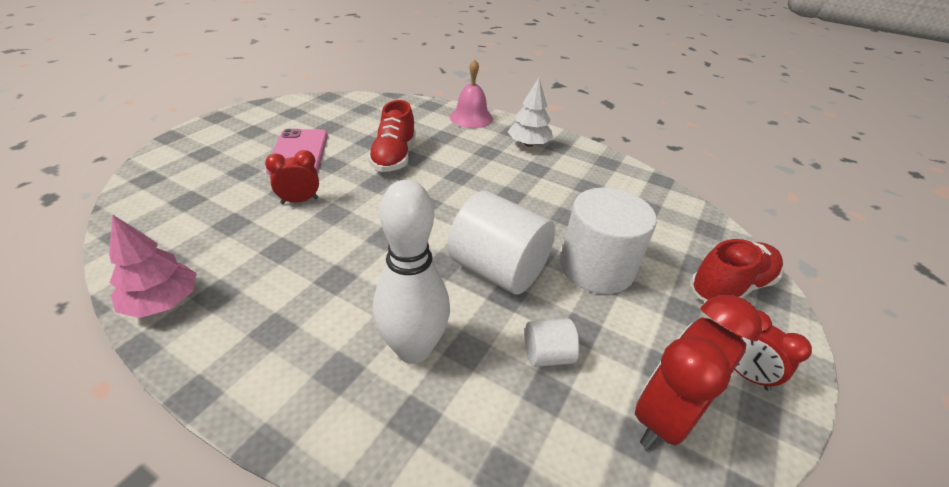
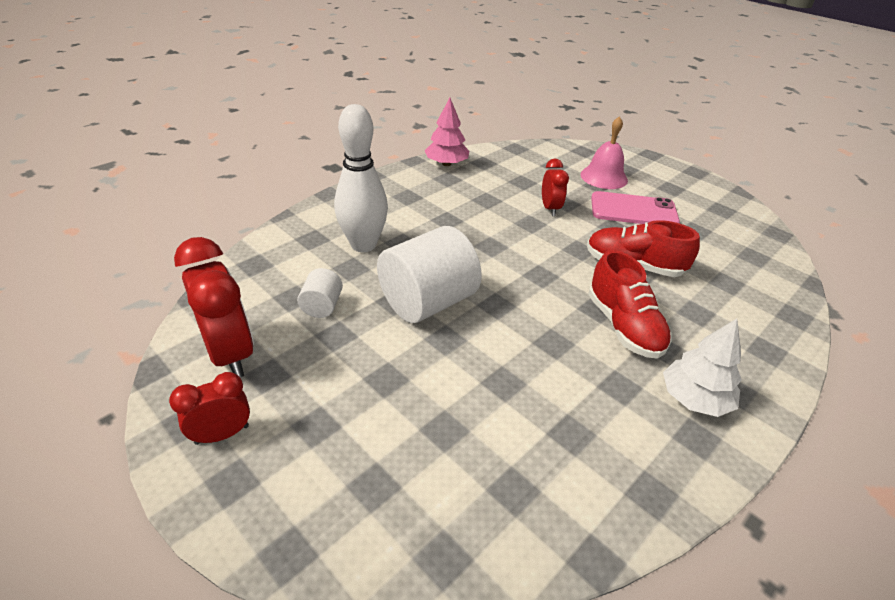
camera: 105 degrees right, 0 degrees up
(471, 118) = (767, 351): pink bell -> pink bell (604, 177)
(596, 267) = (407, 376): white cylinder -> none
(730, 286) = (325, 502): red shoe -> red shoe (623, 326)

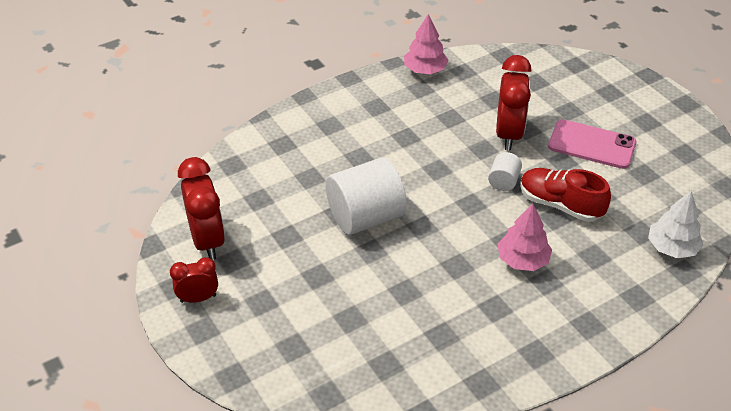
camera: 15 degrees right, 5 degrees up
(322, 306) = (280, 210): white cylinder -> white cylinder (503, 181)
(363, 245) = (325, 155): white bowling pin -> none
(550, 208) = (508, 134): red clock -> red clock, size x1.75
(604, 177) = (581, 101): pink bell -> none
(623, 326) = (522, 260): red shoe -> pink tree
(694, 399) = (550, 326): white tree -> white tree (672, 248)

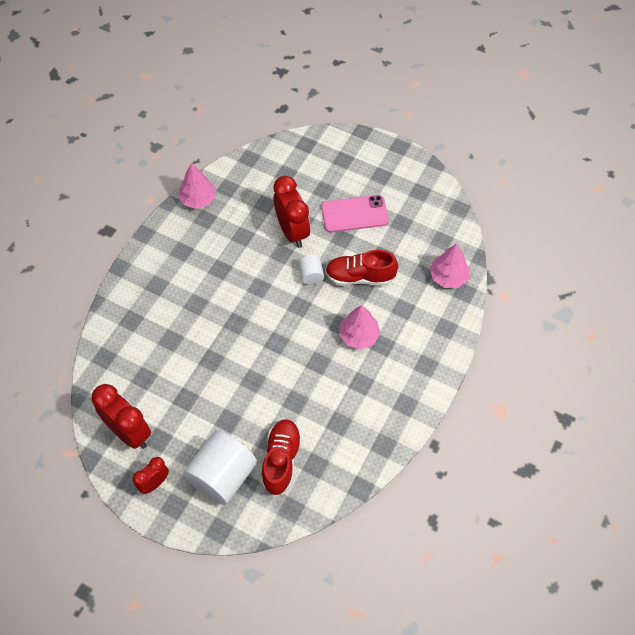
camera: 30 degrees left, 15 degrees up
(350, 341) = (281, 460): none -> red shoe
(365, 217) = (232, 354): white cylinder -> white cylinder (222, 476)
(672, 248) = (448, 277): white tree -> pink tree

